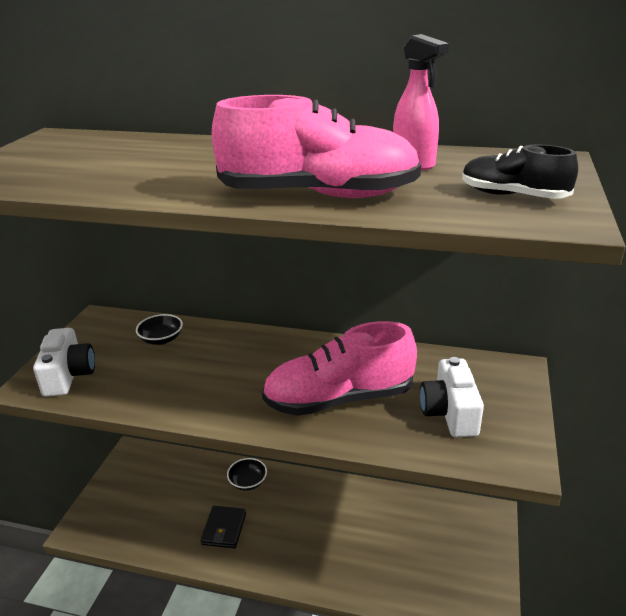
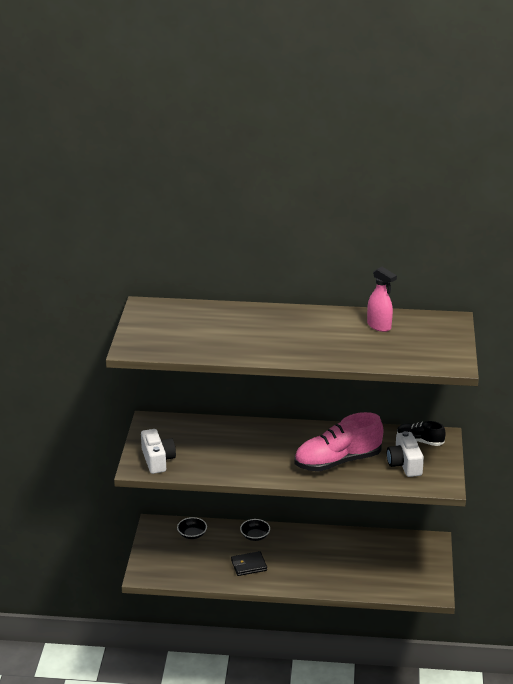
camera: 10 degrees left, 0 degrees up
(161, 339) = (205, 432): black bowl -> black bowl (192, 534)
(224, 529) = (249, 565): black wallet -> black wallet turned 75 degrees clockwise
(319, 195) = (336, 353): pink shoe -> none
(512, 195) = (431, 349): black shoe -> black shoe (419, 441)

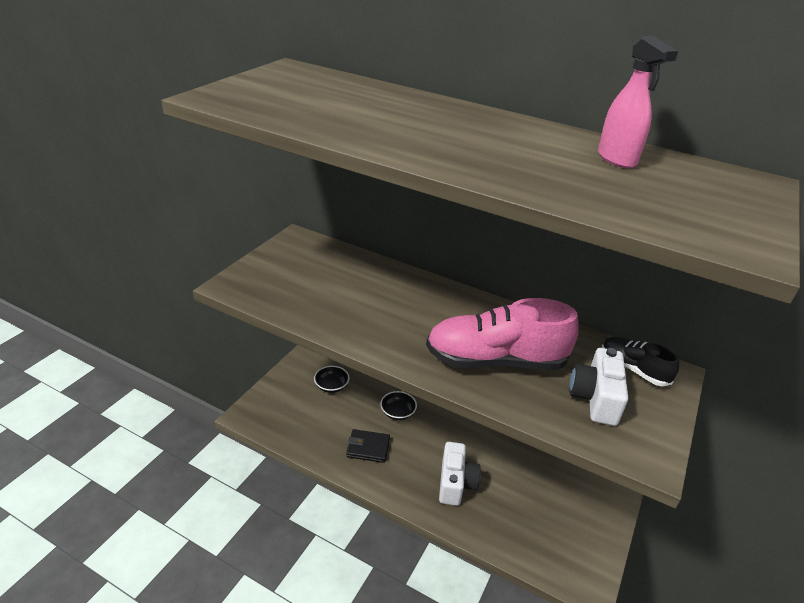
camera: 20 degrees right, 5 degrees up
(157, 460) = (264, 284): white camera -> white camera (455, 483)

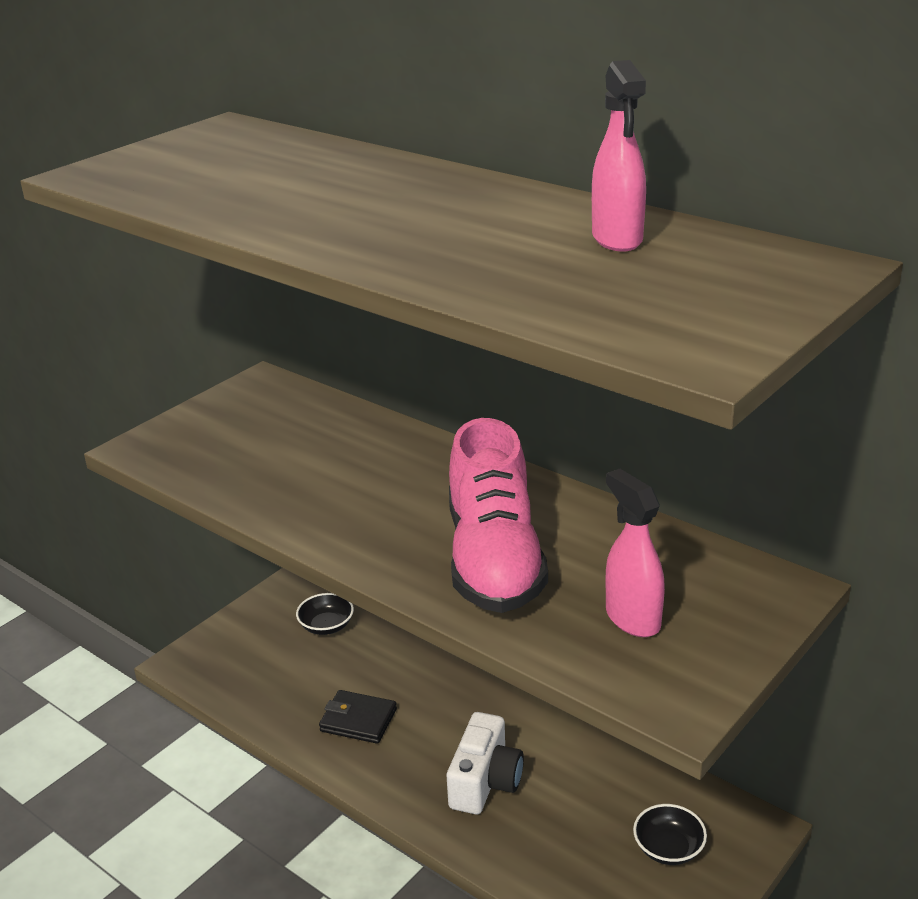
camera: 15 degrees right, 5 degrees down
(397, 412) = (422, 671): black bowl -> black bowl (668, 848)
(495, 360) = (494, 560): pink shoe -> pink shoe turned 105 degrees counterclockwise
(595, 398) = (632, 618): white camera -> pink spray bottle
(633, 369) = (719, 580): black shoe -> none

